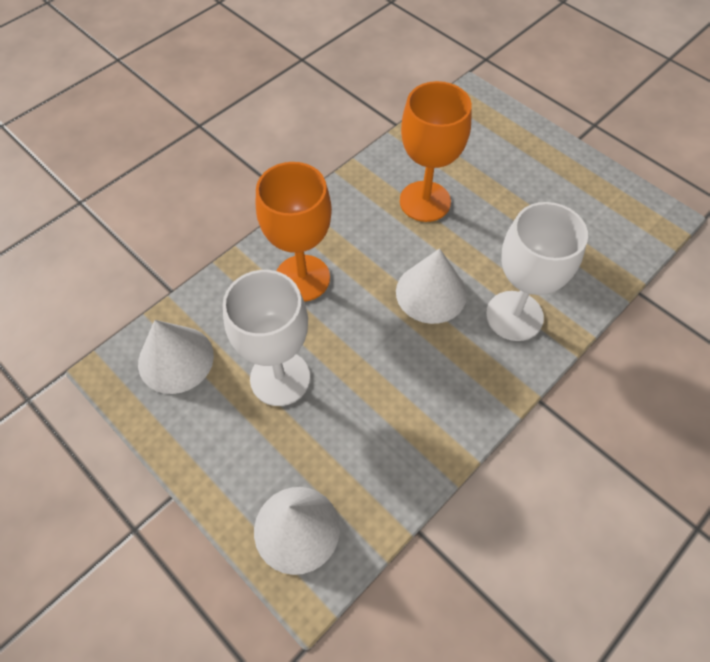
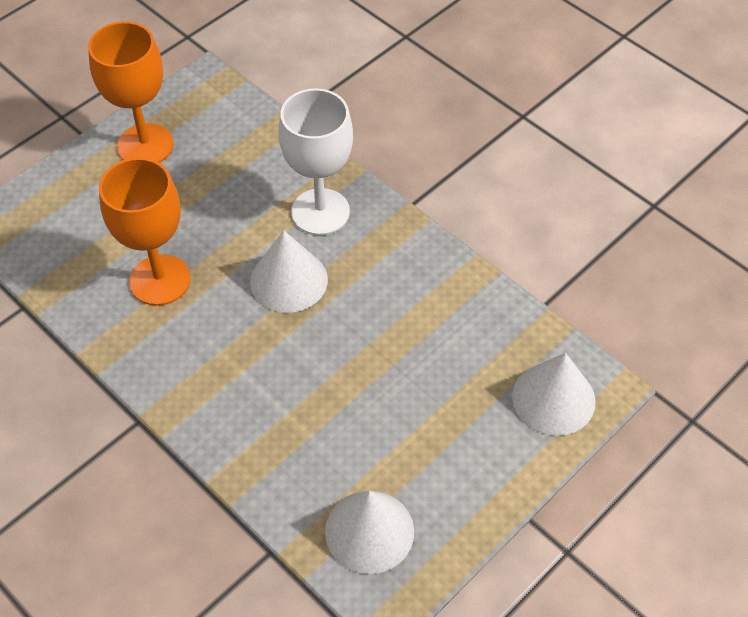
camera: 90 degrees left, 5 degrees down
(280, 378) = (393, 421): white goblet -> none
(302, 278) = (262, 404): orange goblet -> orange goblet (145, 145)

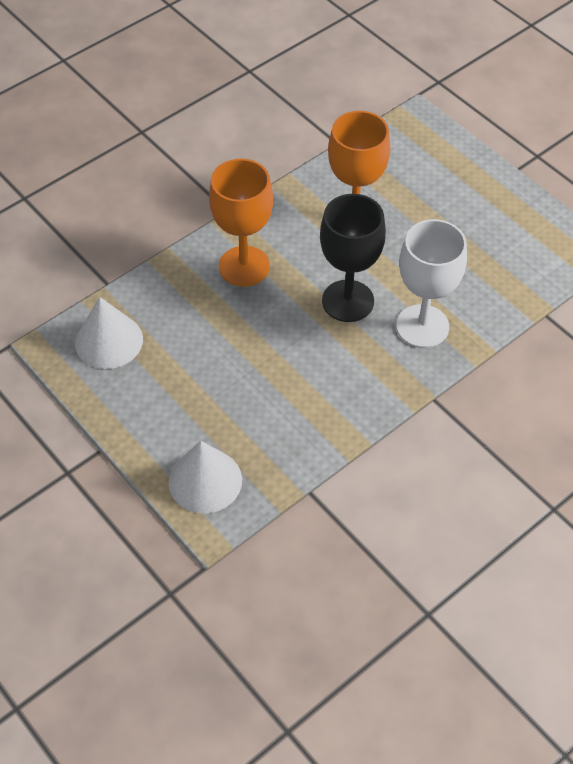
camera: 95 degrees right, 0 degrees up
(145, 145) = (501, 207): orange goblet -> orange goblet (244, 266)
(289, 280) = (348, 301): white cone -> black goblet

